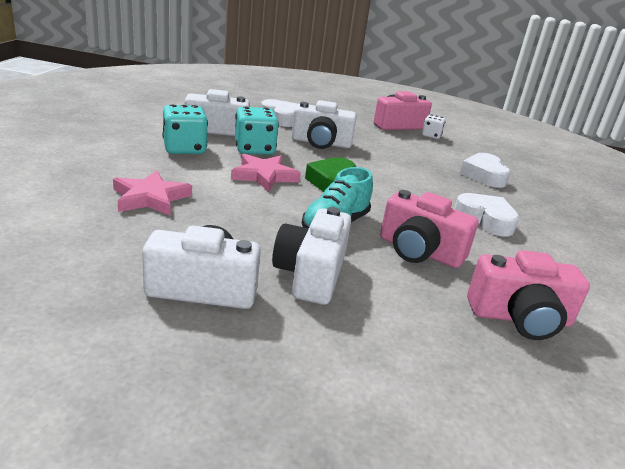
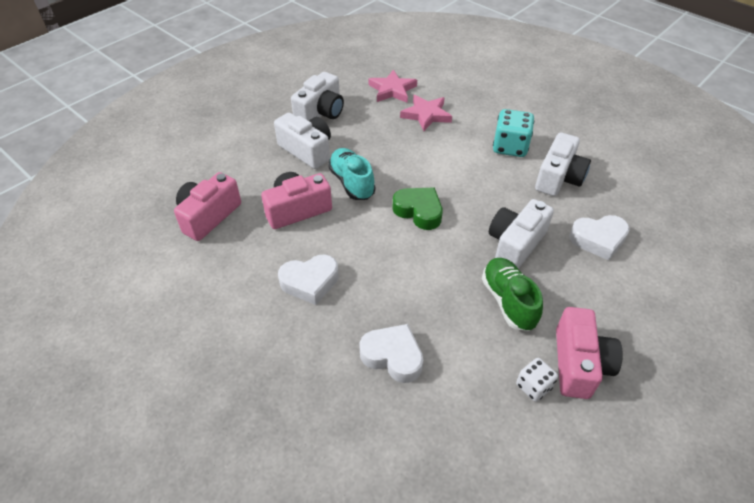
camera: 125 degrees right, 20 degrees up
(254, 149) = (504, 187): turquoise dice -> none
(264, 176) = (444, 175): pink star -> pink star (392, 90)
(380, 143) = (508, 301): none -> green shoe

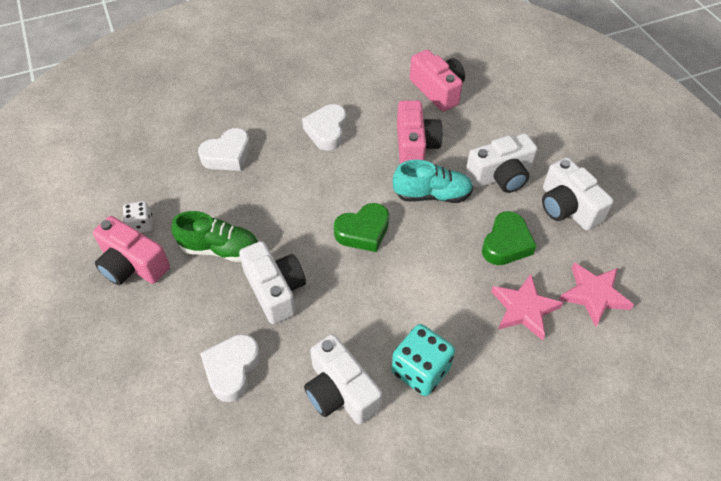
camera: 115 degrees right, 5 degrees up
(376, 133) = (506, 243): none -> green heart

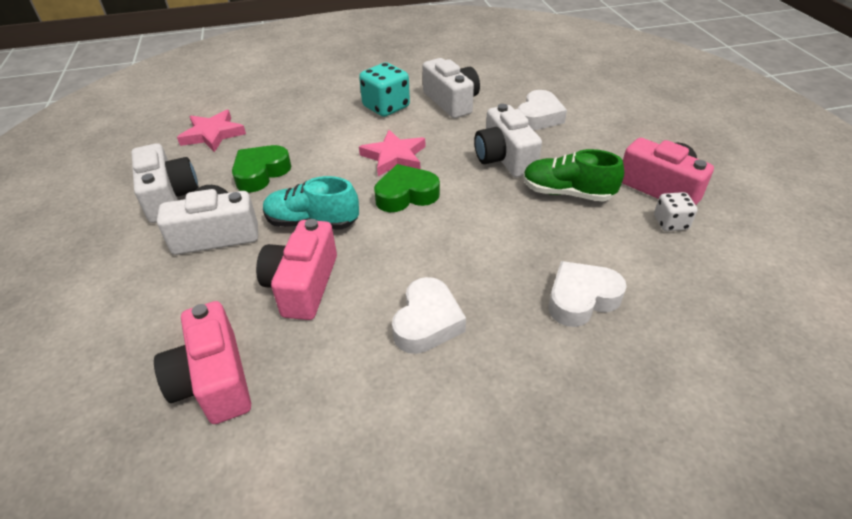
camera: 170 degrees left, 10 degrees down
(524, 309) = (280, 131): pink star -> pink star (394, 157)

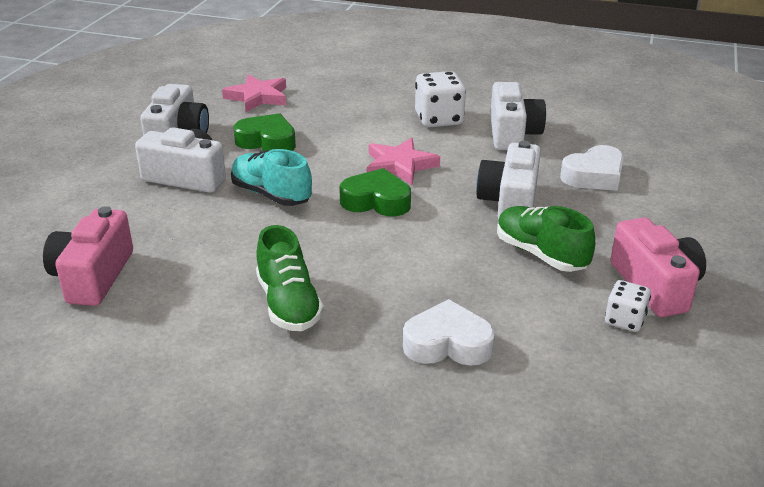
camera: 30 degrees right, 10 degrees down
(261, 173) = (267, 141): green heart -> green heart turned 45 degrees clockwise
(303, 285) = (217, 238): pink camera -> none
(386, 107) = (439, 119): turquoise dice -> white dice
(427, 322) = (289, 304): white heart -> green shoe

